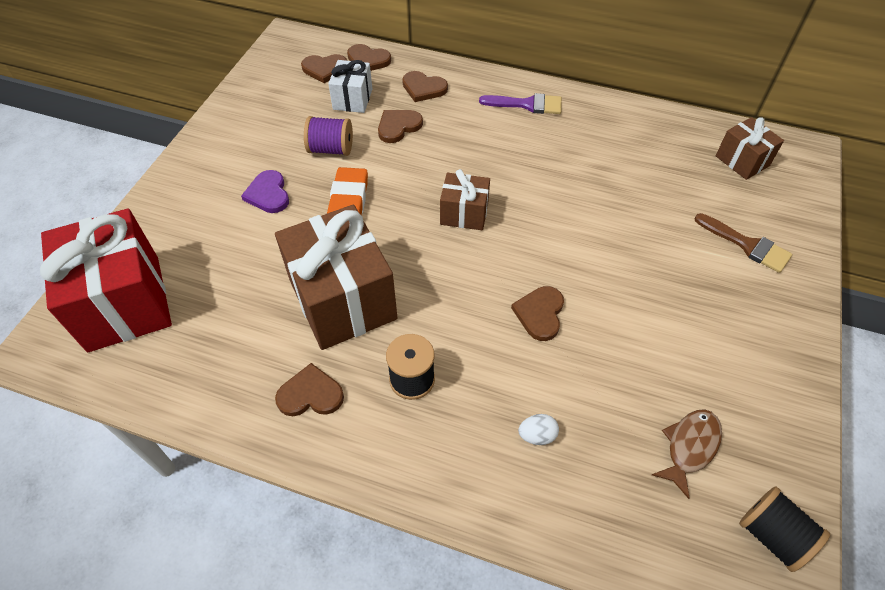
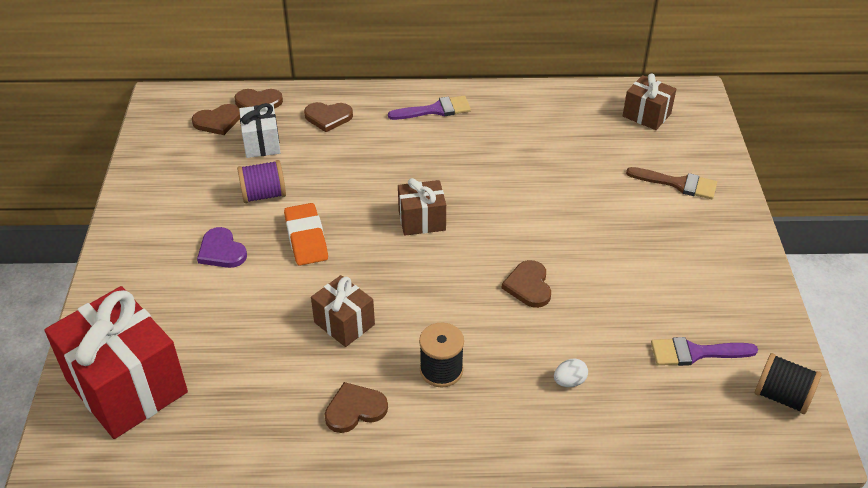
camera: 20 degrees left, 10 degrees down
(343, 299) = (344, 323): brown gift -> brown gift, size x0.51
(398, 126) = (321, 158): brown heart -> none
(689, 447) = (695, 353): brown fish -> purple brush

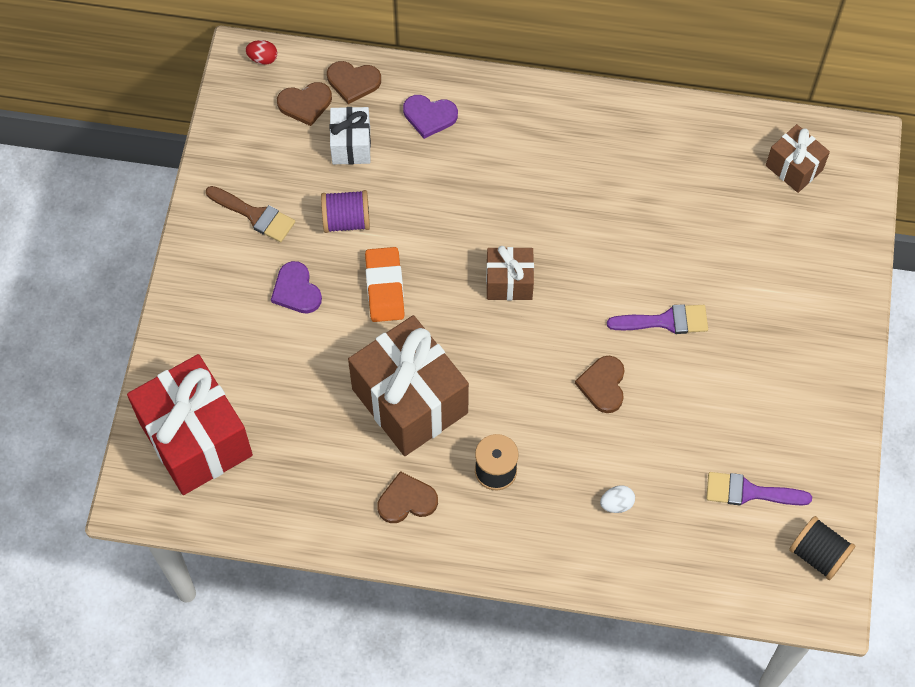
camera: 10 degrees right, 20 degrees up
(177, 97) = (263, 58): none -> red egg
(328, 117) = (429, 116): brown heart -> purple heart
(344, 323) = (410, 401): brown gift -> brown gift, size x1.95
(435, 110) = (553, 123): purple brush -> purple brush (665, 321)
(678, 184) = (799, 275): brown brush -> brown brush (255, 215)

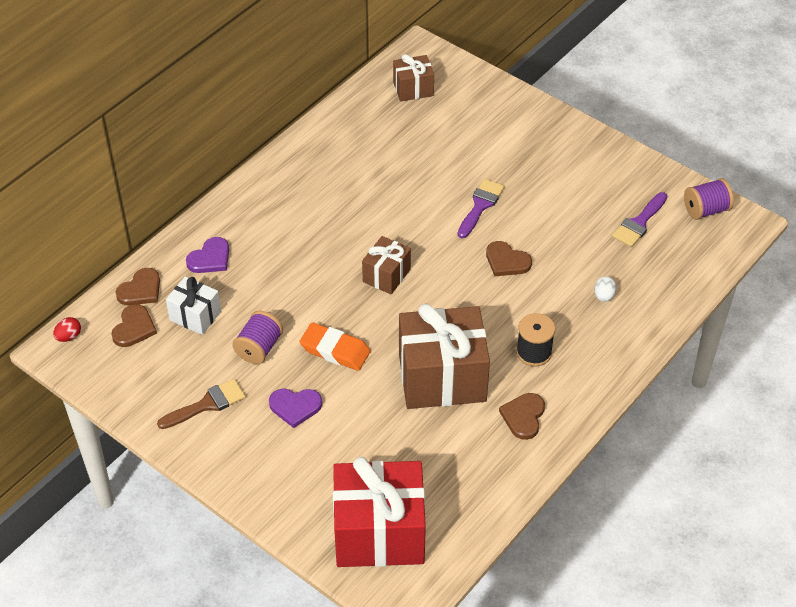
camera: 60 degrees left, 15 degrees down
(818, 554) = (706, 210): black spool -> purple spool

